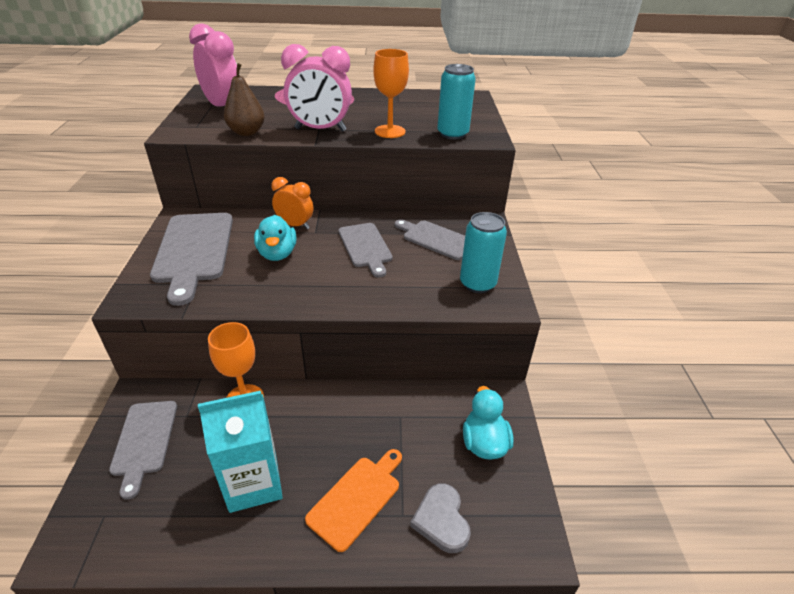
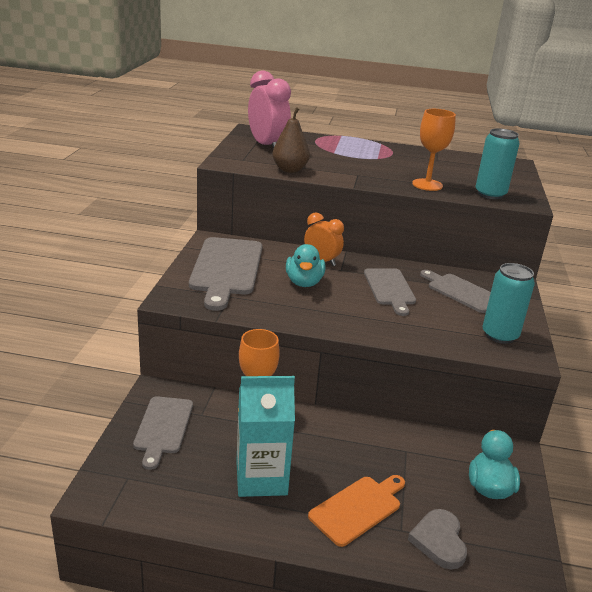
camera: 10 degrees right, 10 degrees down
(320, 130) = (359, 175): pink clock -> none

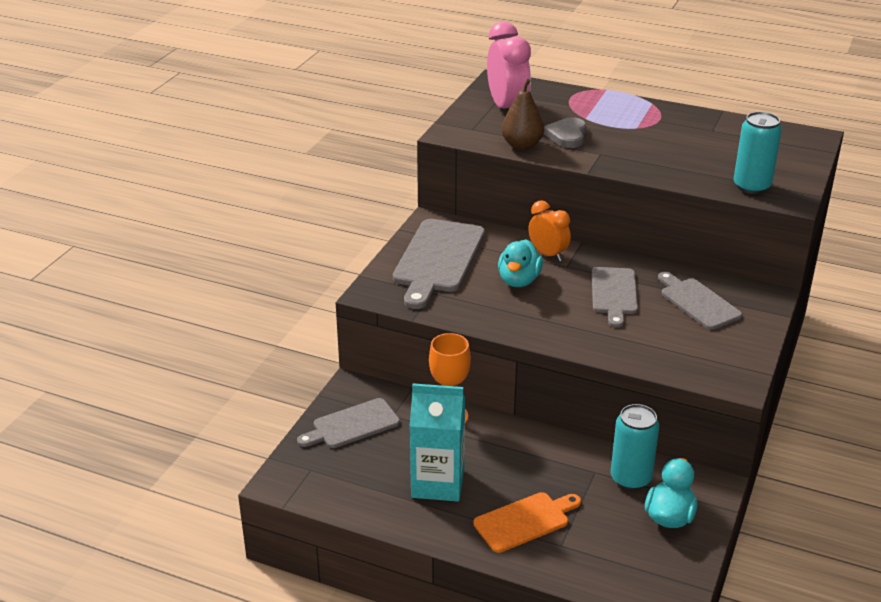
camera: 15 degrees right, 5 degrees up
(163, 427) = (352, 425): grey cutting board -> grey cutting board turned 45 degrees clockwise
(427, 185) = (679, 170): orange goblet -> none
(439, 541) = (595, 559): grey heart -> grey heart (567, 135)
(500, 335) = (716, 357): turquoise can -> turquoise can (630, 478)

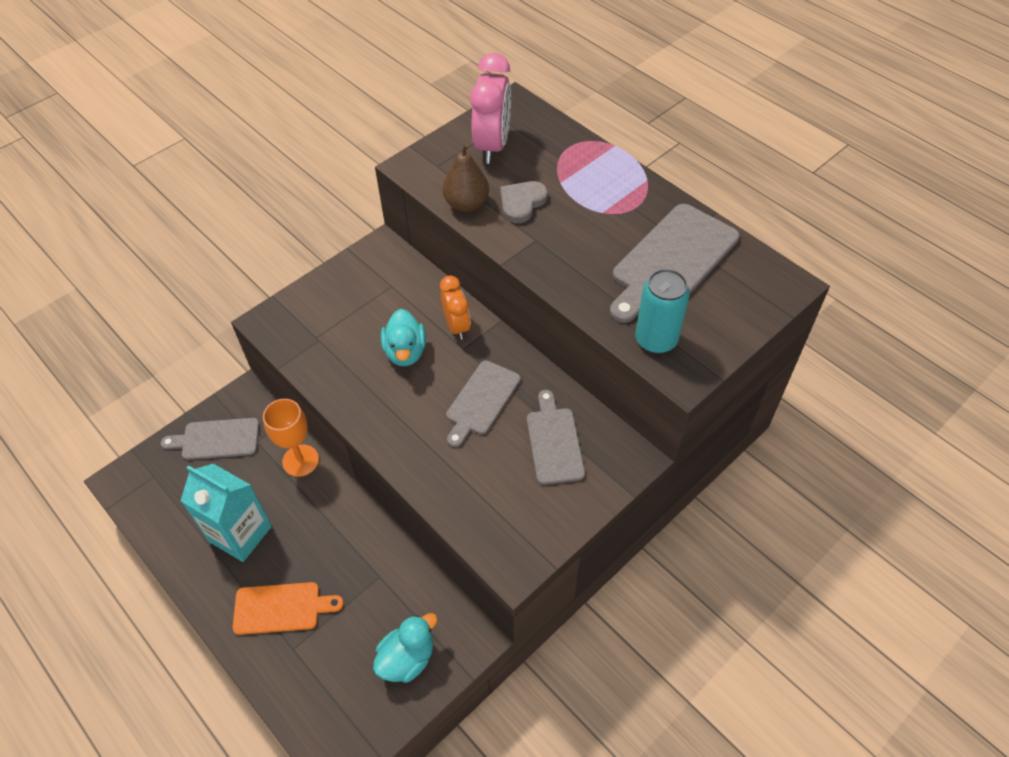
camera: 25 degrees right, 20 degrees up
(438, 259) = (353, 299): grey cutting board -> grey cutting board (672, 261)
(519, 281) = (405, 352): turquoise duck -> turquoise duck turned 45 degrees counterclockwise
(630, 478) = (404, 598): turquoise can -> none

